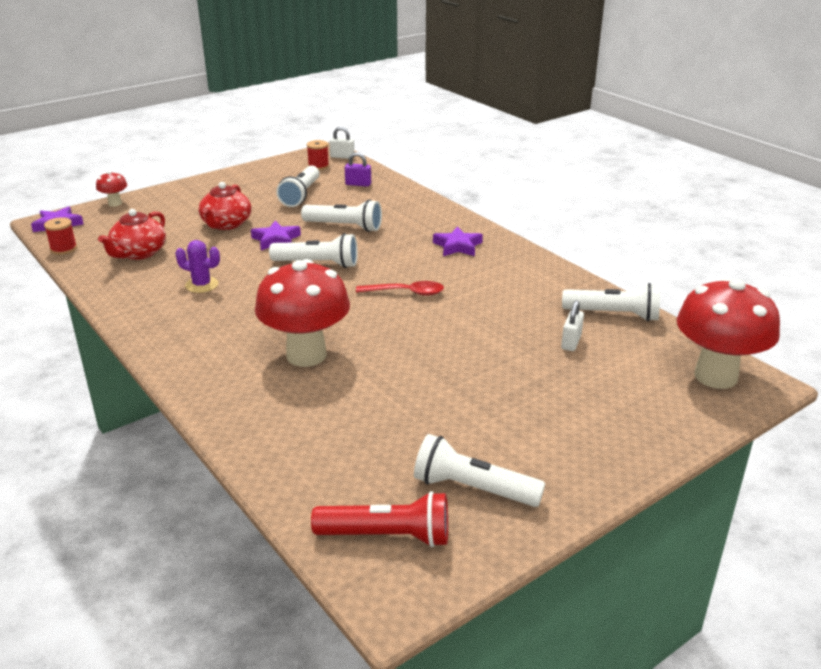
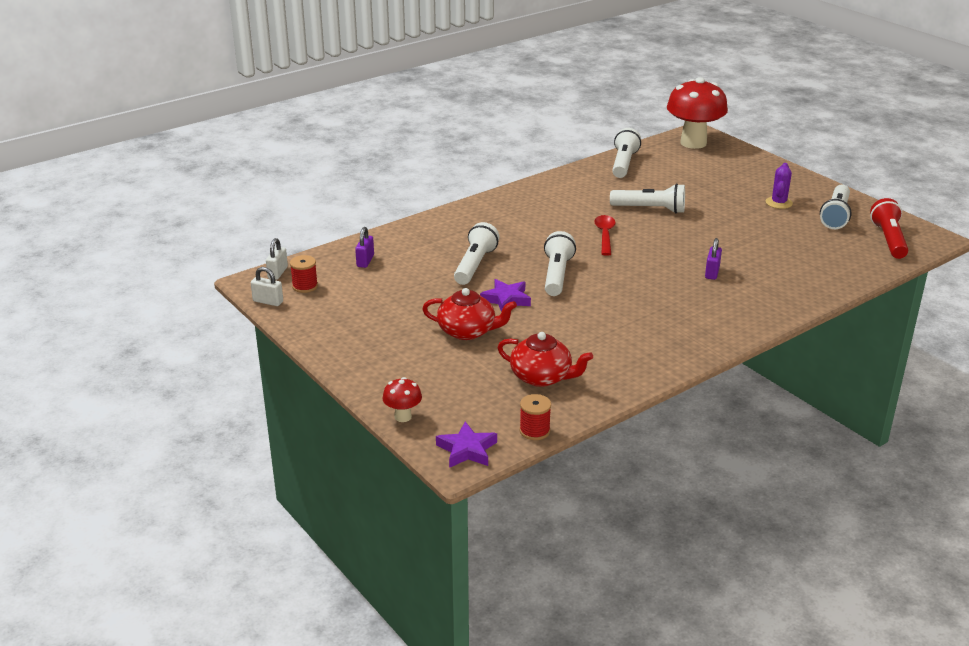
camera: 90 degrees left, 0 degrees up
(202, 285) = (607, 331): purple cactus -> purple cactus (778, 203)
(301, 195) = (391, 292): white flashlight -> white flashlight (650, 209)
(306, 355) = (712, 273): red mushroom -> purple padlock
(457, 246) = (516, 213): purple star -> none
(571, 342) = (665, 179): white padlock -> white padlock (268, 301)

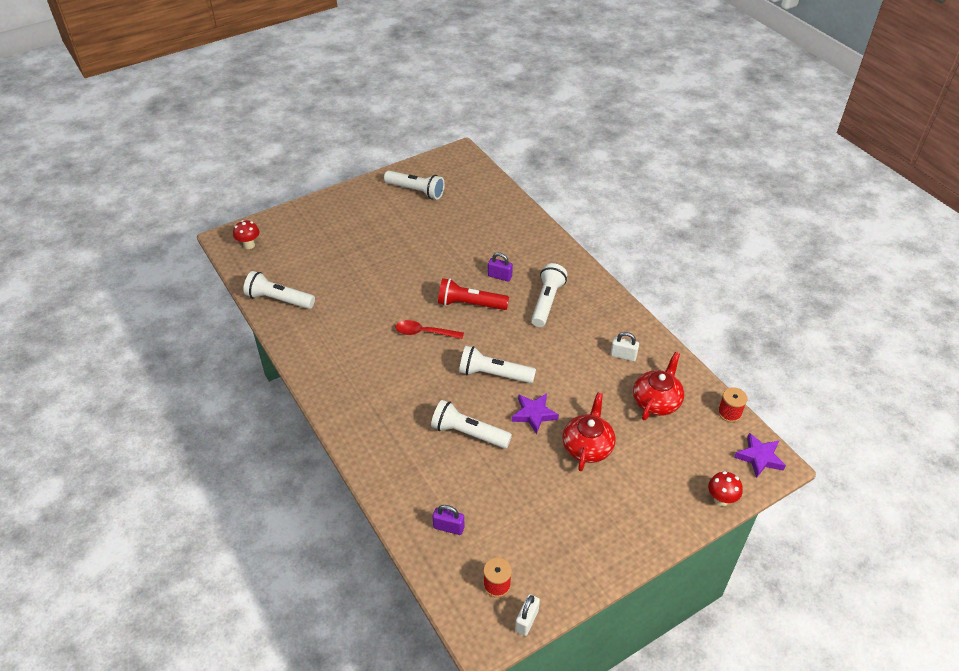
camera: 85 degrees left, 15 degrees up
(278, 273) = (465, 614): white padlock -> white padlock (623, 356)
(650, 209) = (380, 295): white flashlight -> white flashlight (547, 302)
(693, 143) = (249, 245): red mushroom -> red mushroom, size x0.44
(778, 203) = (386, 216): purple cactus -> none
(888, 240) = (459, 174): red flashlight -> red flashlight (470, 304)

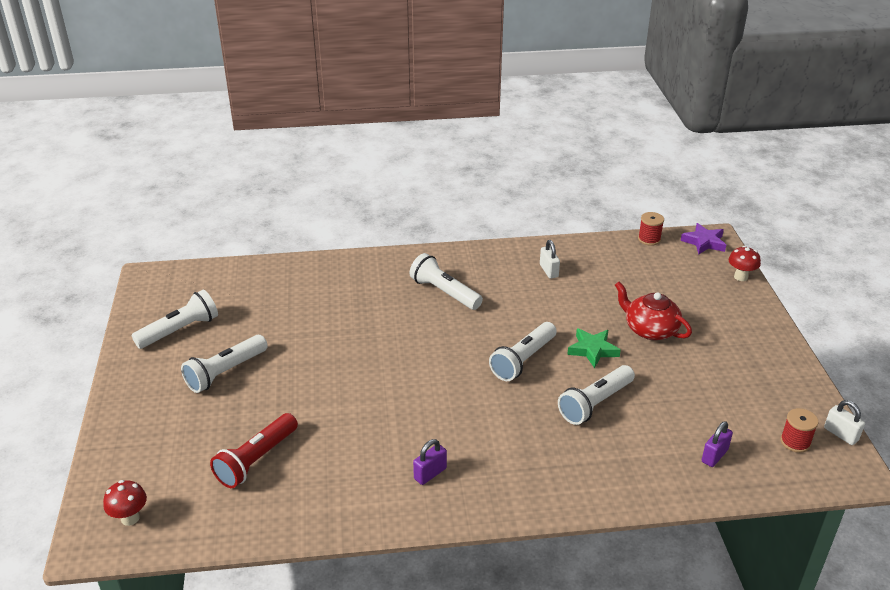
camera: 65 degrees left, 10 degrees down
(279, 299) = (270, 512): white flashlight -> white flashlight (225, 372)
(424, 333) = (427, 393): red spoon -> none
(470, 304) = (408, 345): red flashlight -> red flashlight (256, 460)
(499, 276) = (382, 311): purple padlock -> purple padlock (430, 473)
(534, 414) = (593, 350): purple star -> green star
(623, 356) = (548, 271): white padlock -> white padlock turned 60 degrees counterclockwise
(656, 401) = (615, 271): red teapot -> none

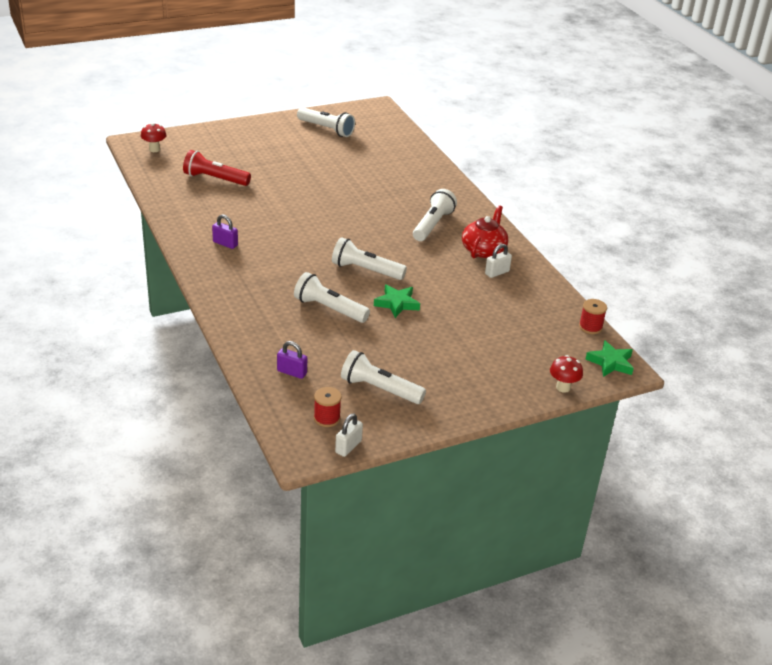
camera: 70 degrees right, 0 degrees up
(225, 372) = (292, 153): white flashlight -> white flashlight (380, 389)
(650, 329) = (442, 333): red teapot -> red teapot (483, 250)
(704, 242) = (610, 362): purple star -> green star

